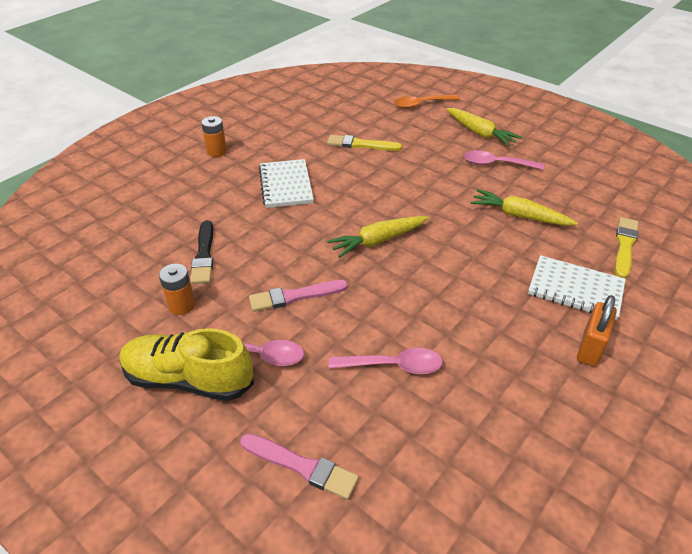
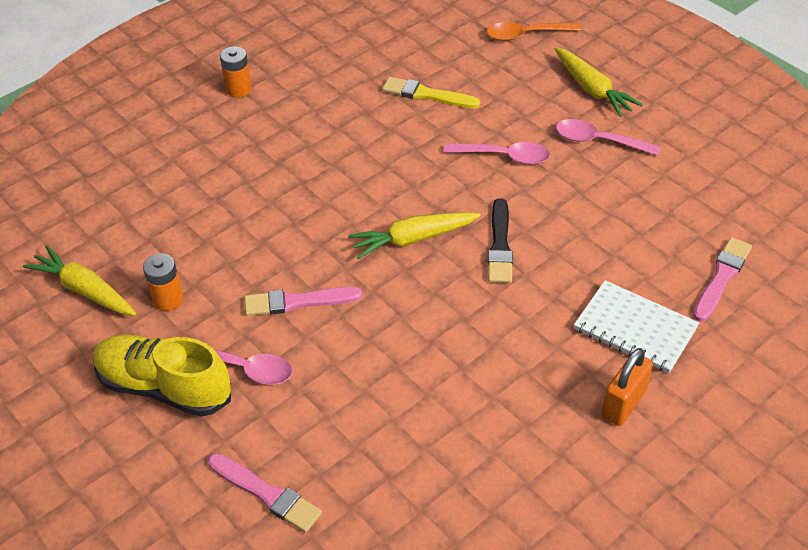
camera: 10 degrees right, 5 degrees up
(204, 255) = (201, 237): black brush -> black brush (500, 245)
(286, 185) = (317, 148): white notebook -> none
(393, 366) = (390, 398): pink spoon -> pink spoon (504, 156)
(519, 216) = (601, 221): yellow carrot -> yellow carrot (84, 290)
(624, 246) = (721, 277): yellow brush -> pink brush

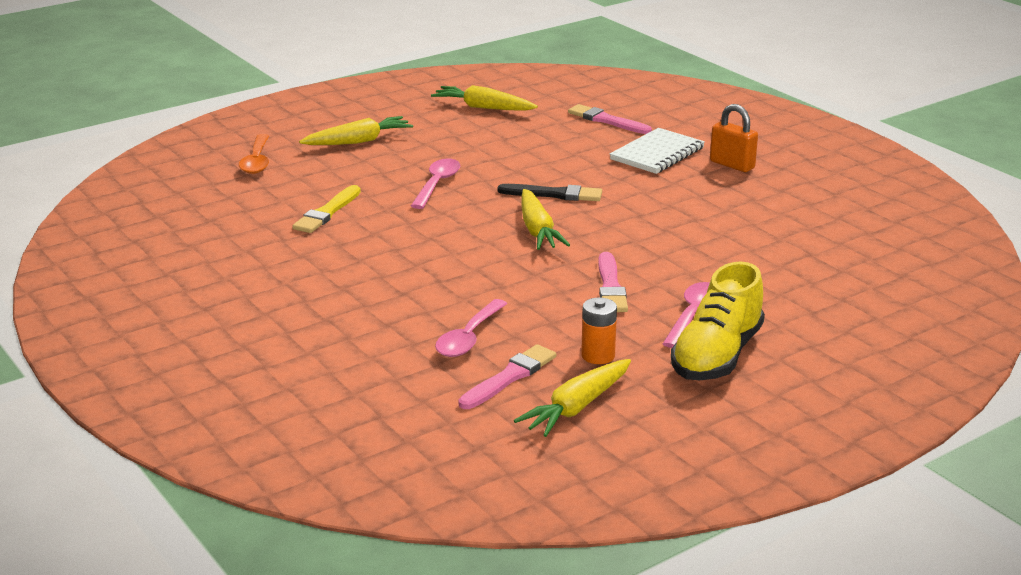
camera: 85 degrees left, 20 degrees down
(238, 89) = (261, 314): orange battery -> none
(266, 494) = (834, 305): pink brush -> pink brush (509, 377)
(598, 141) = (431, 145): pink spoon -> pink spoon (469, 338)
(718, 168) = (483, 108): none -> yellow carrot

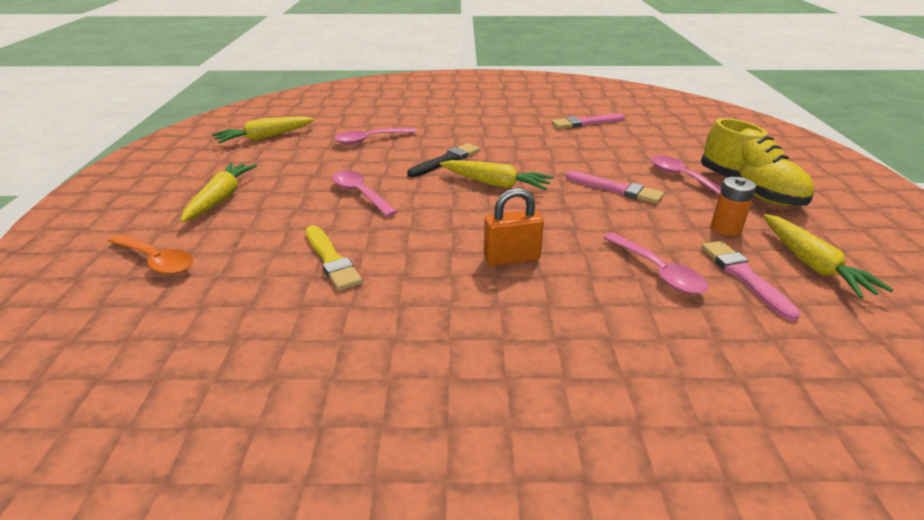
camera: 55 degrees left, 5 degrees up
(547, 148) = (369, 140): none -> pink spoon
(607, 120) = (363, 113): pink brush -> pink brush (586, 123)
(657, 154) = (435, 116): white notebook -> none
(732, 165) = (482, 105): orange padlock -> orange padlock (511, 258)

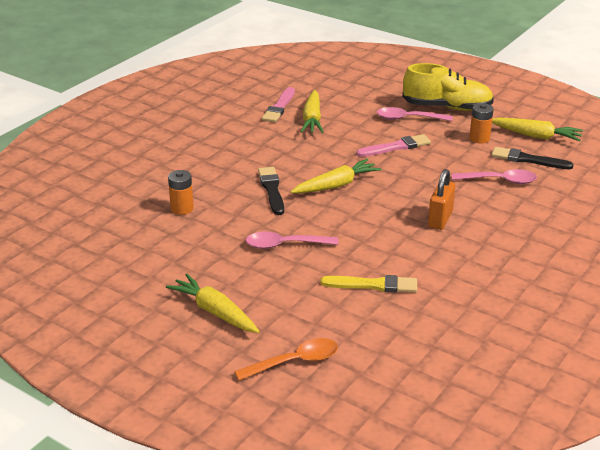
camera: 55 degrees left, 0 degrees up
(265, 137) = (99, 260): yellow carrot -> yellow carrot (312, 119)
(369, 140) = (182, 209): pink spoon -> orange battery
(744, 277) = (528, 160): pink brush -> black brush

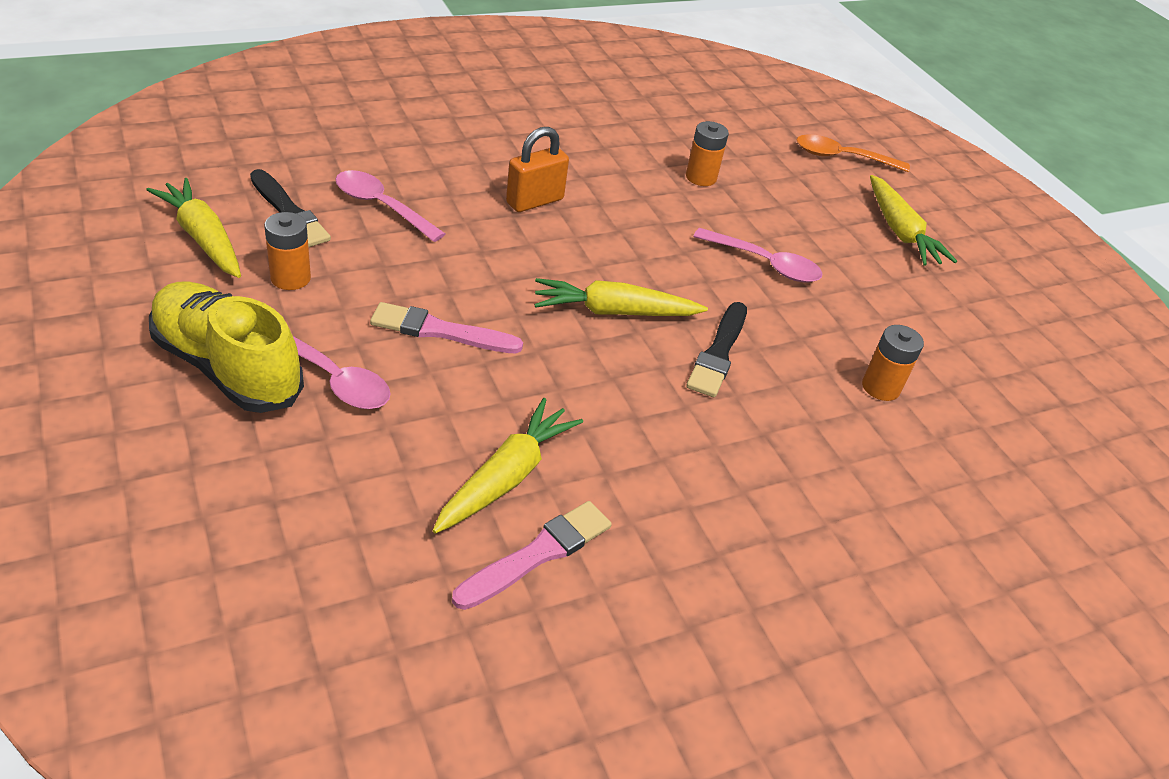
camera: 155 degrees left, 10 degrees up
(373, 285) = (701, 177): yellow brush -> orange battery

